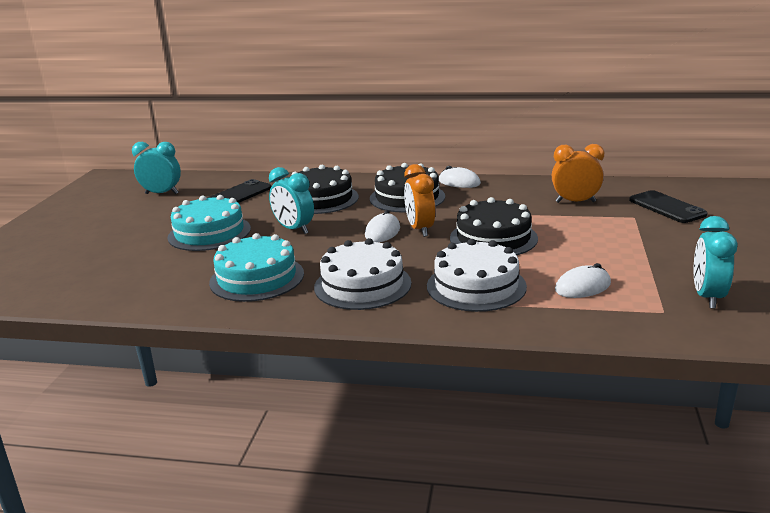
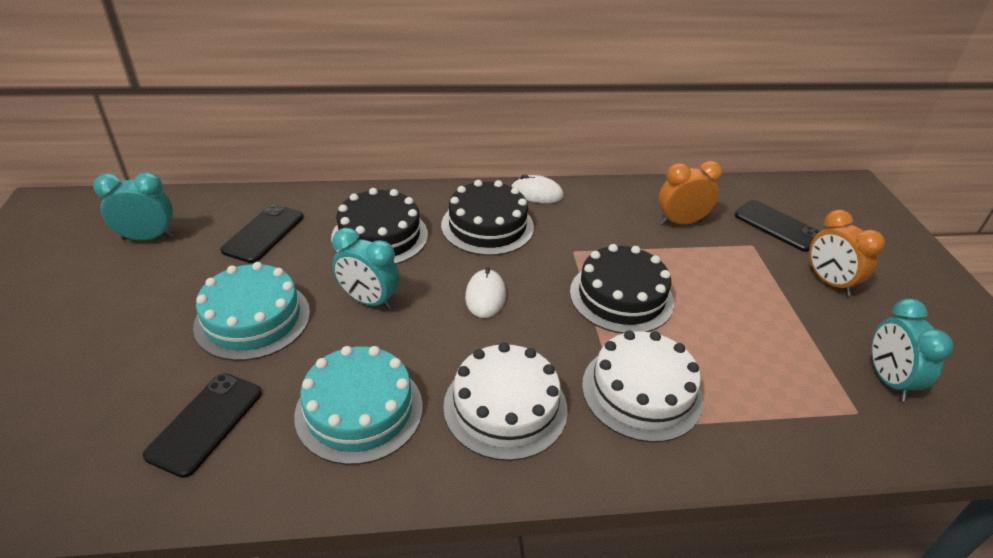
camera: 20 degrees left, 15 degrees up
(154, 275) = (206, 423): none -> black phone
(420, 229) = (529, 287): orange clock -> orange clock (829, 282)
(582, 287) = (757, 377): white mouse -> none

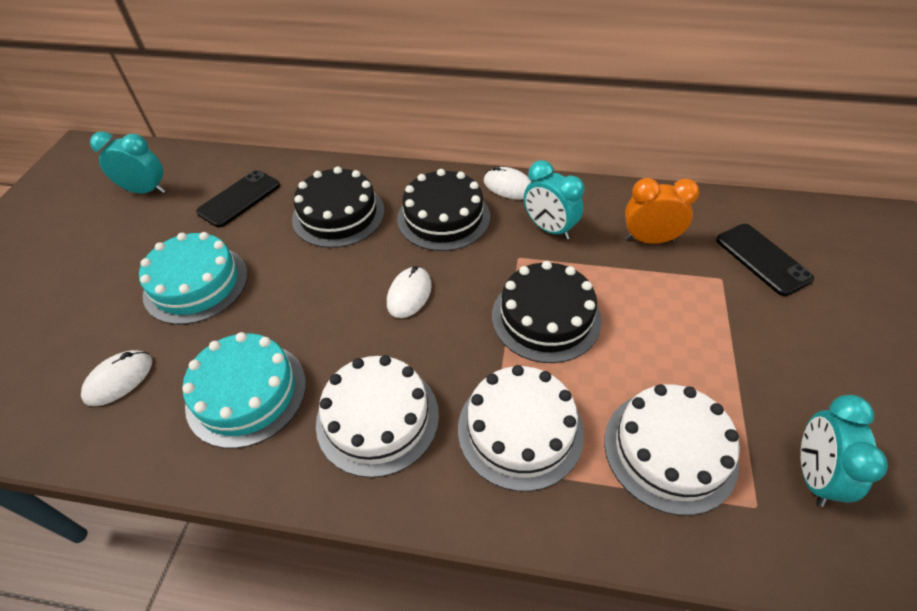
camera: 20 degrees right, 10 degrees up
(206, 423) = (119, 379): black phone -> white mouse
(369, 301) = (300, 282): turquoise clock -> turquoise clock (549, 229)
(773, 383) = (669, 450): none -> white cake
(829, 282) = (795, 338): orange clock -> none

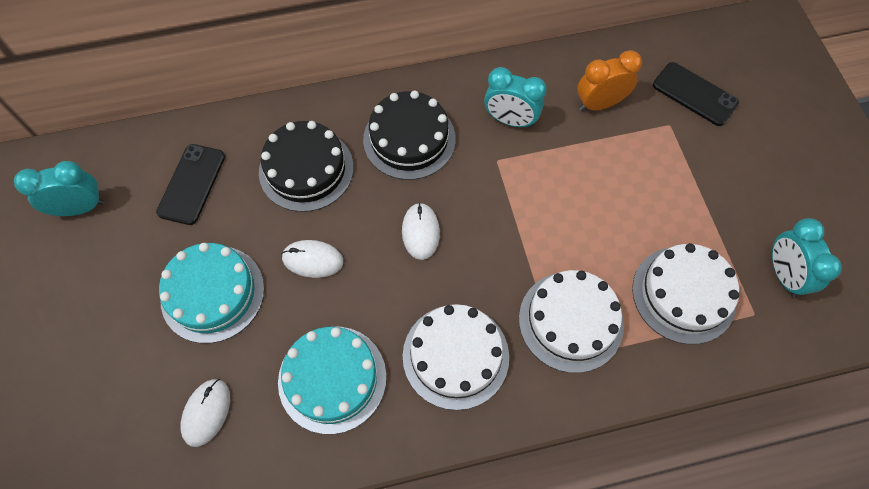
camera: 25 degrees left, 15 degrees up
(508, 186) = (452, 84): white mouse -> white mouse (312, 260)
(546, 317) = (546, 213): black cake -> none

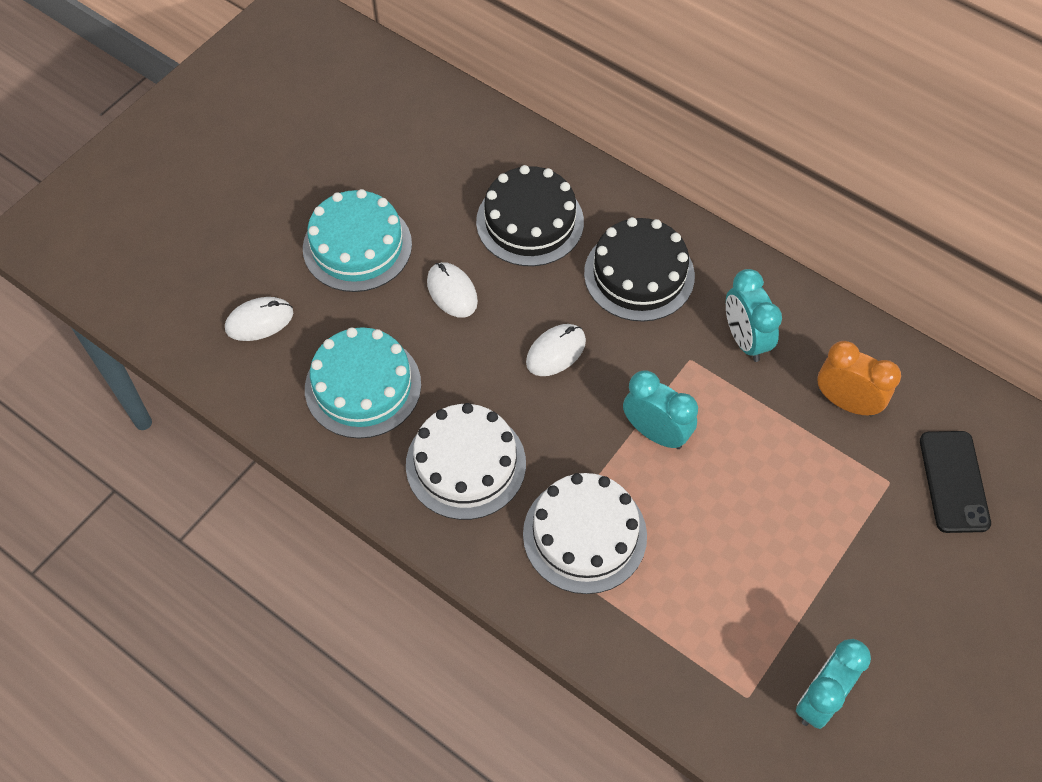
camera: 50 degrees right, 5 degrees down
(80, 208) = (344, 101): turquoise clock -> turquoise clock (655, 433)
(192, 184) = (436, 155): black phone -> none
(683, 294) = (706, 616): white cake -> none

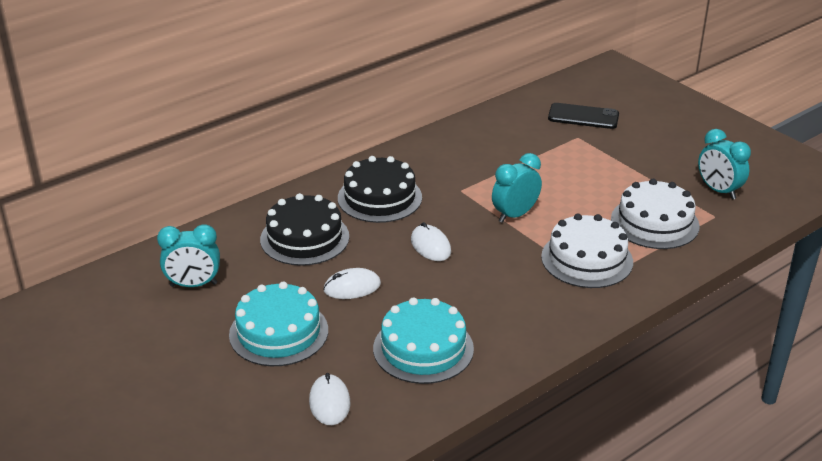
camera: 75 degrees left, 25 degrees down
(466, 464) = (513, 304): white cake -> white cake (654, 222)
(745, 340) = (454, 166): turquoise clock -> turquoise clock (193, 285)
(846, 402) = (516, 139): orange clock -> none

